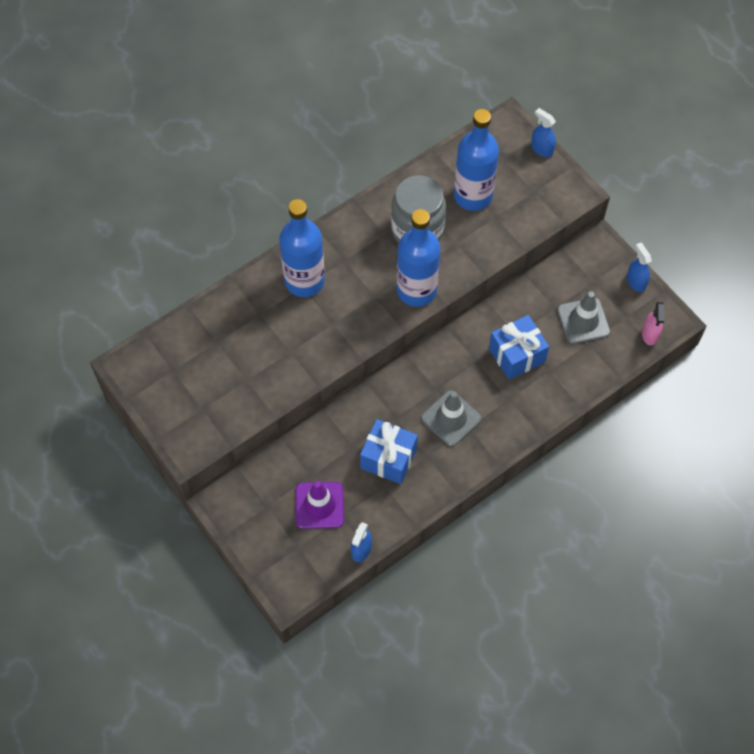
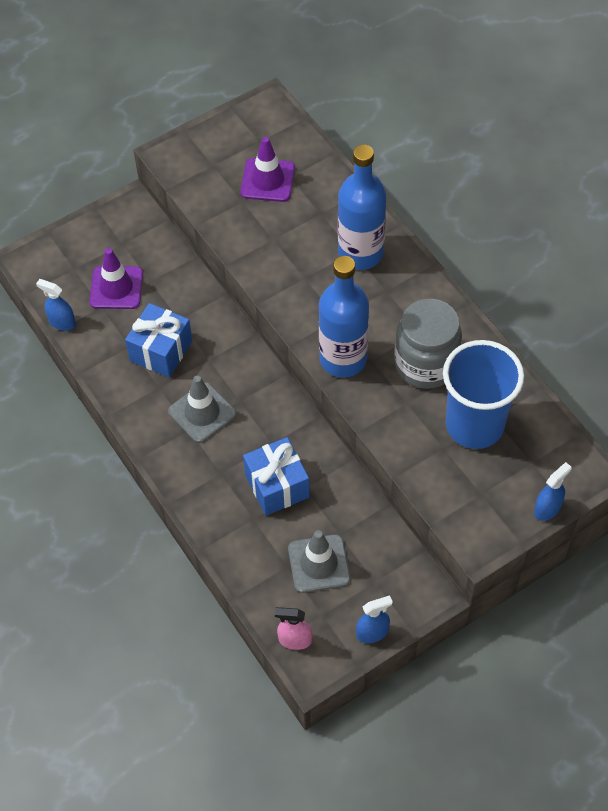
camera: 95 degrees right, 5 degrees down
(221, 360) = (267, 180): none -> purple traffic cone
(473, 195) = (474, 425): blue bottle -> blue cup

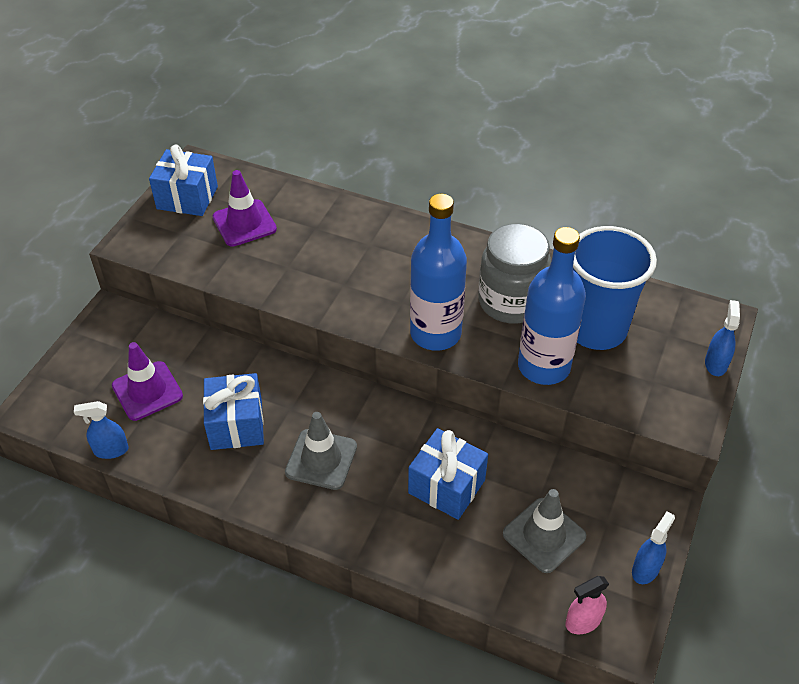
camera: 35 degrees left, 10 degrees down
(240, 132) = (187, 198): none -> blue gift
(360, 253) = (377, 243): blue bottle -> blue bottle (544, 366)

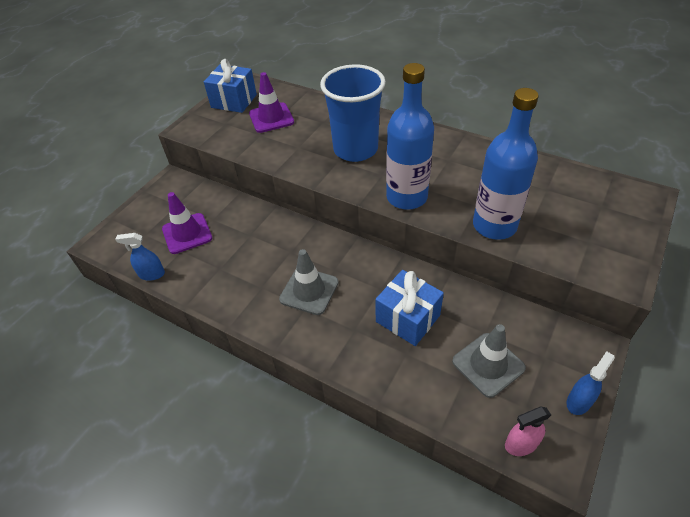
camera: 10 degrees right, 0 degrees up
(236, 425) = (248, 261): blue gift -> none
(511, 302) = (469, 177): grey jar -> none
(595, 329) = (539, 199): blue cup -> blue cup (355, 149)
(715, 364) = (644, 230): blue spray bottle -> none

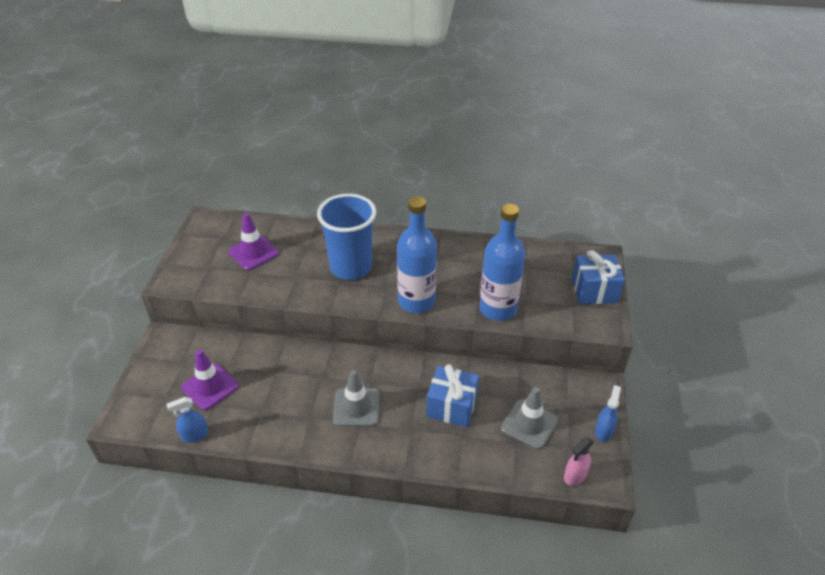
camera: 25 degrees left, 5 degrees down
(234, 101) = (204, 242): blue gift -> blue gift (594, 290)

